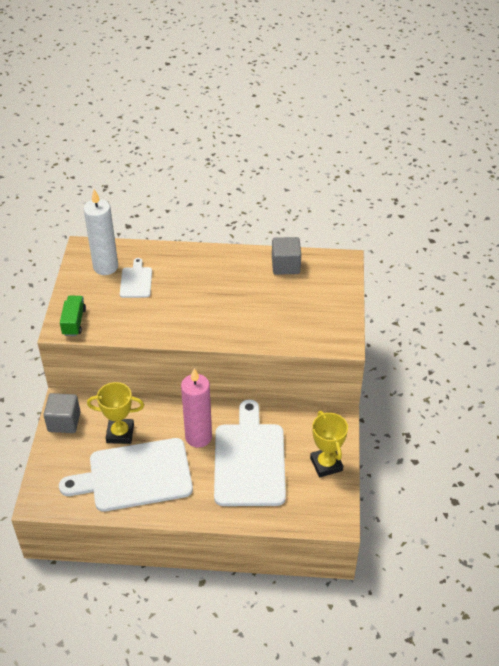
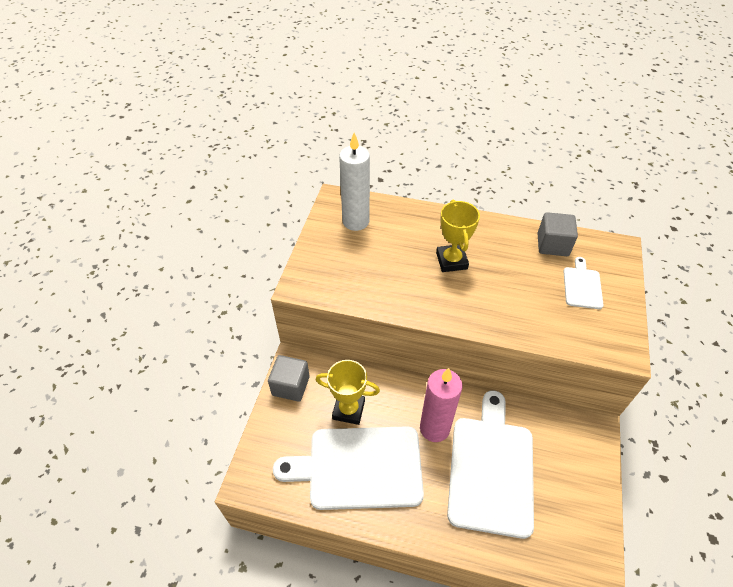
camera: 10 degrees right, 5 degrees up
(74, 322) = (314, 280): green truck -> none
(136, 281) = (386, 241): white cutting board -> white cutting board (582, 286)
(326, 464) = (582, 490): yellow trophy -> yellow trophy (451, 261)

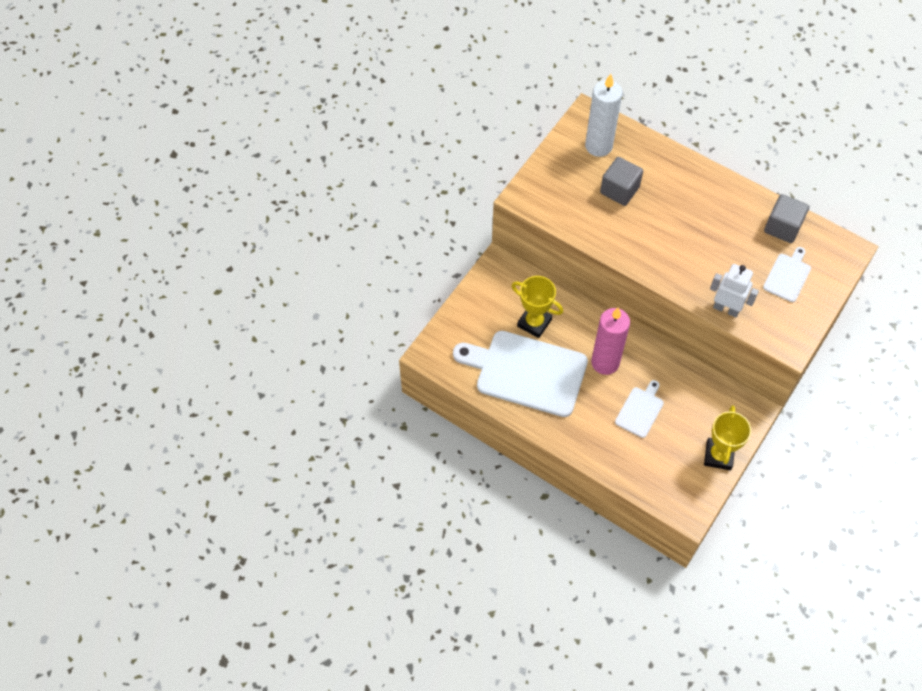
camera: 20 degrees right, 10 degrees up
(291, 386) = (489, 285): grey cube -> grey cube (619, 190)
(451, 261) = (674, 214): yellow trophy -> yellow trophy (718, 455)
(491, 469) = (640, 410): white cutting board -> white cutting board, size x0.47
(544, 335) = (726, 309): none -> white robot

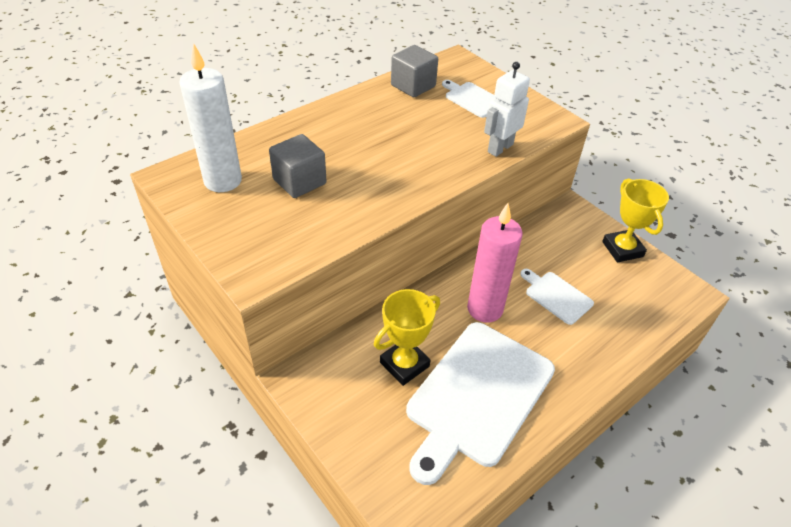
camera: 75 degrees left, 15 degrees down
(718, 455) = (622, 249): yellow trophy -> yellow trophy turned 45 degrees clockwise

